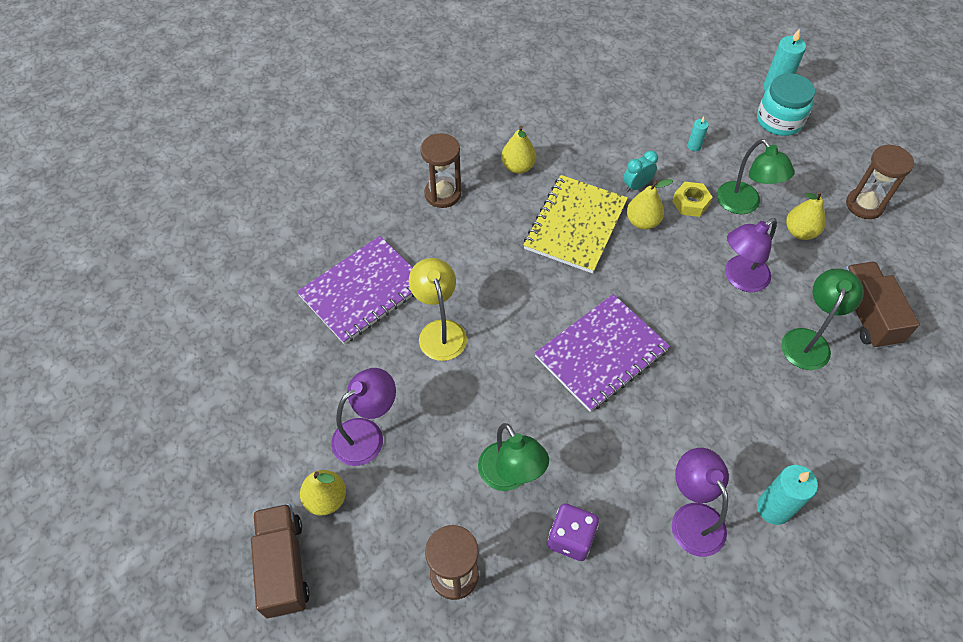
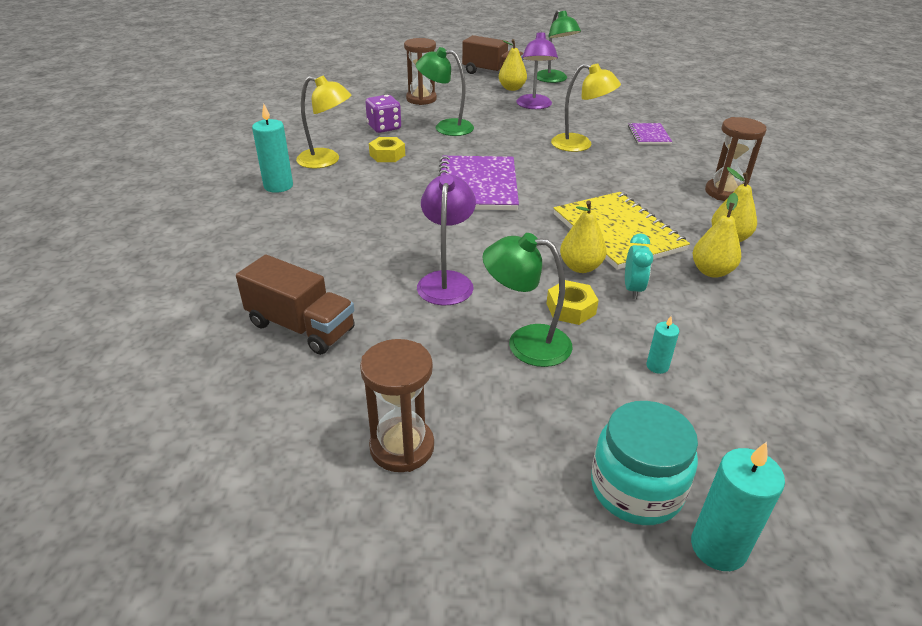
camera: 130 degrees right, 20 degrees down
(363, 291) = (649, 135): purple notebook -> purple notebook, size x0.51
(624, 474) = (387, 155): none -> yellow nut
(692, 518) = (326, 160): purple lamp -> yellow lamp
(800, 232) = (441, 358): yellow pear -> yellow pear (711, 271)
(808, 340) = (338, 276): green lamp -> green lamp (554, 79)

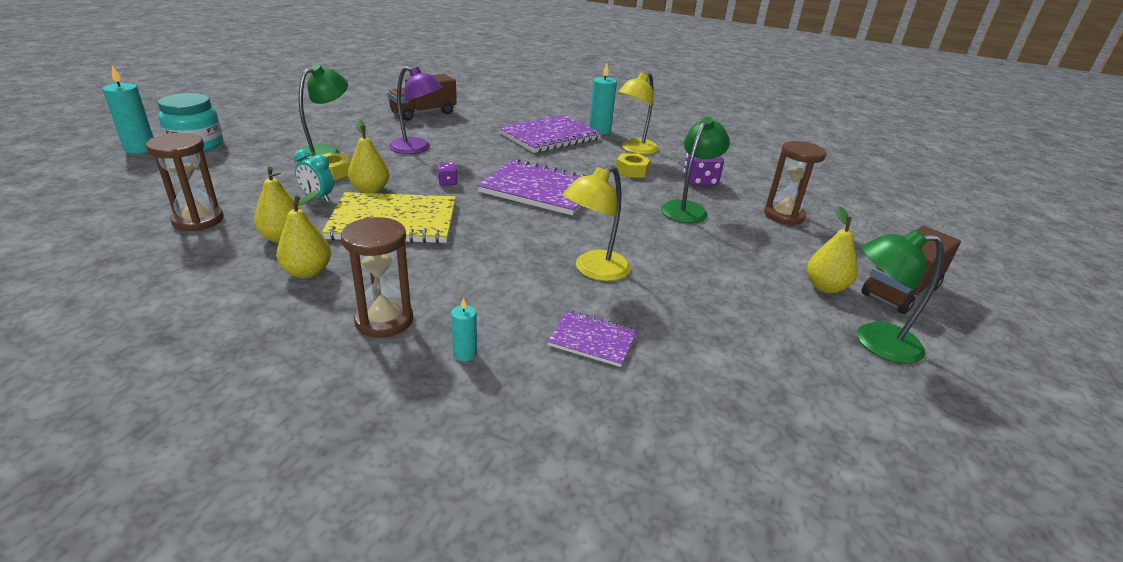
camera: 110 degrees right, 5 degrees down
(324, 210) = (549, 136): none -> purple notebook
(402, 447) = (308, 115): brown hourglass -> brown hourglass (198, 220)
(514, 232) = (447, 182): none -> purple dice
(534, 106) = (745, 283): purple lamp -> none
(657, 366) = (244, 177): turquoise candle -> turquoise candle (465, 354)

